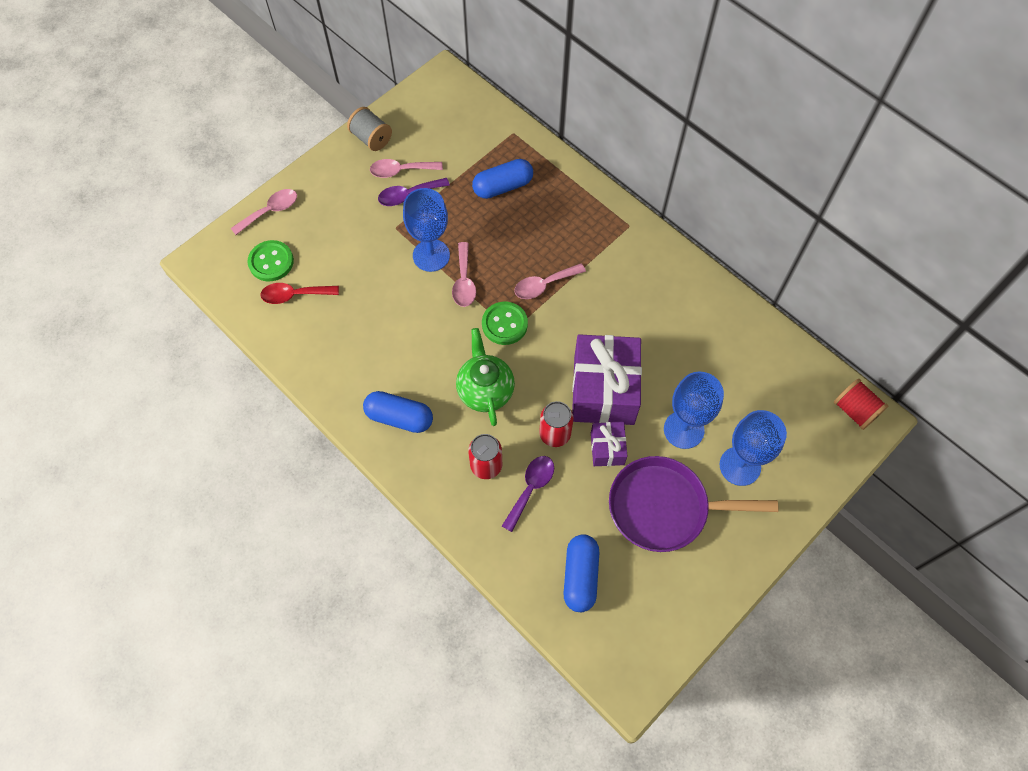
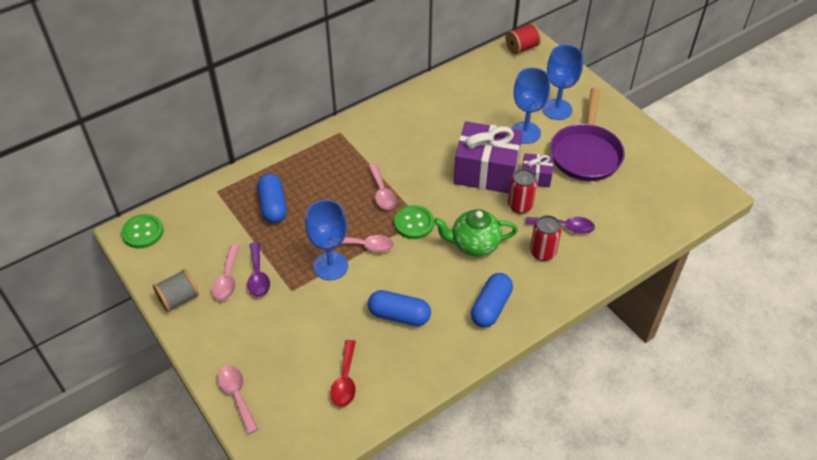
camera: 80 degrees left, 15 degrees down
(271, 262) = (300, 399): green button -> green button (143, 232)
(531, 488) = (565, 227): purple spoon -> purple spoon turned 150 degrees clockwise
(580, 576) = (637, 208): blue capsule -> blue capsule (399, 315)

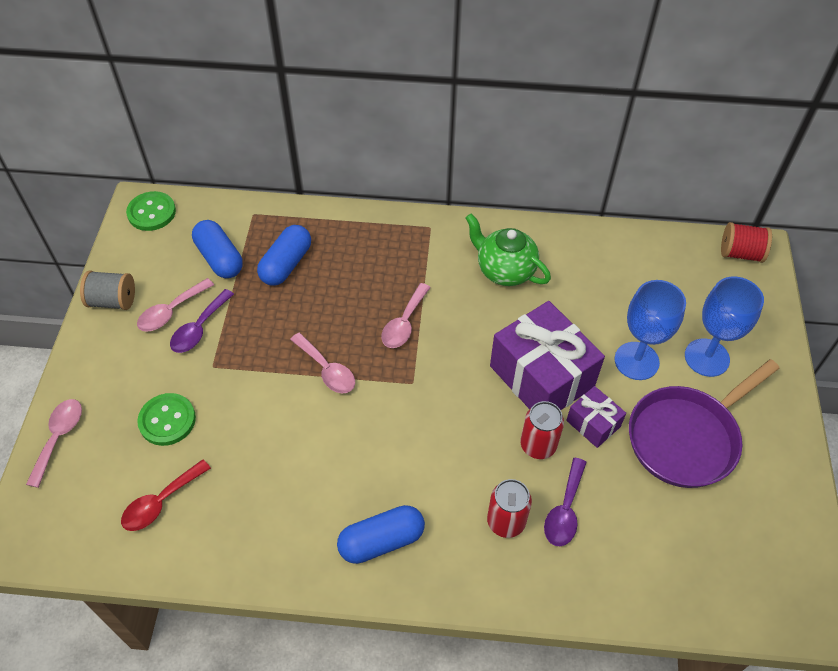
camera: 40 degrees right, 5 degrees up
(330, 266) = (273, 368): blue goblet -> none
(399, 315) = (281, 473): blue capsule -> blue capsule (220, 258)
(414, 223) = (401, 381): green button -> green button (167, 420)
(474, 244) = (439, 453): green teapot -> green teapot (504, 270)
(565, 227) = (564, 510): purple spoon -> purple spoon turned 60 degrees clockwise

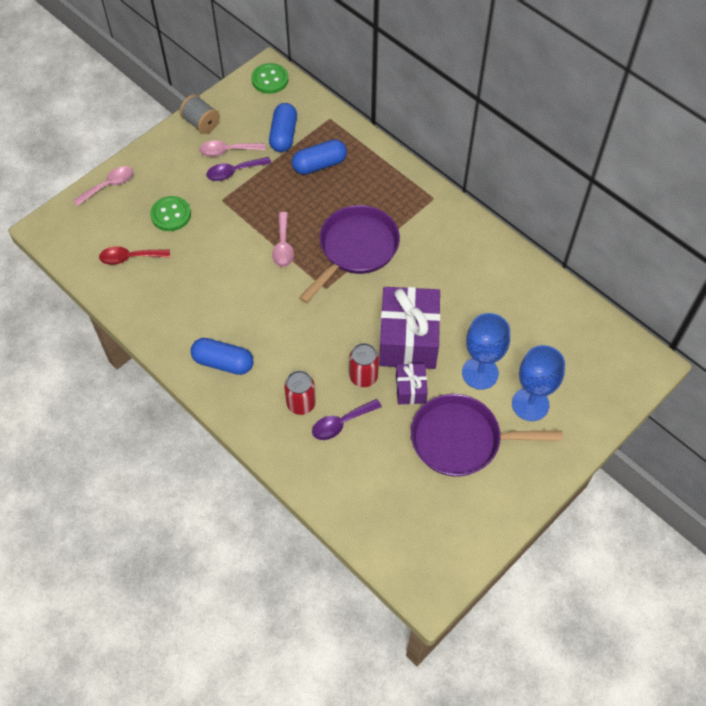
camera: 40 degrees right, 5 degrees up
(404, 323) = (355, 249): pink spoon -> purple pan
(504, 270) = (453, 258): green teapot -> none
(740, 253) = (635, 356): red spool -> none

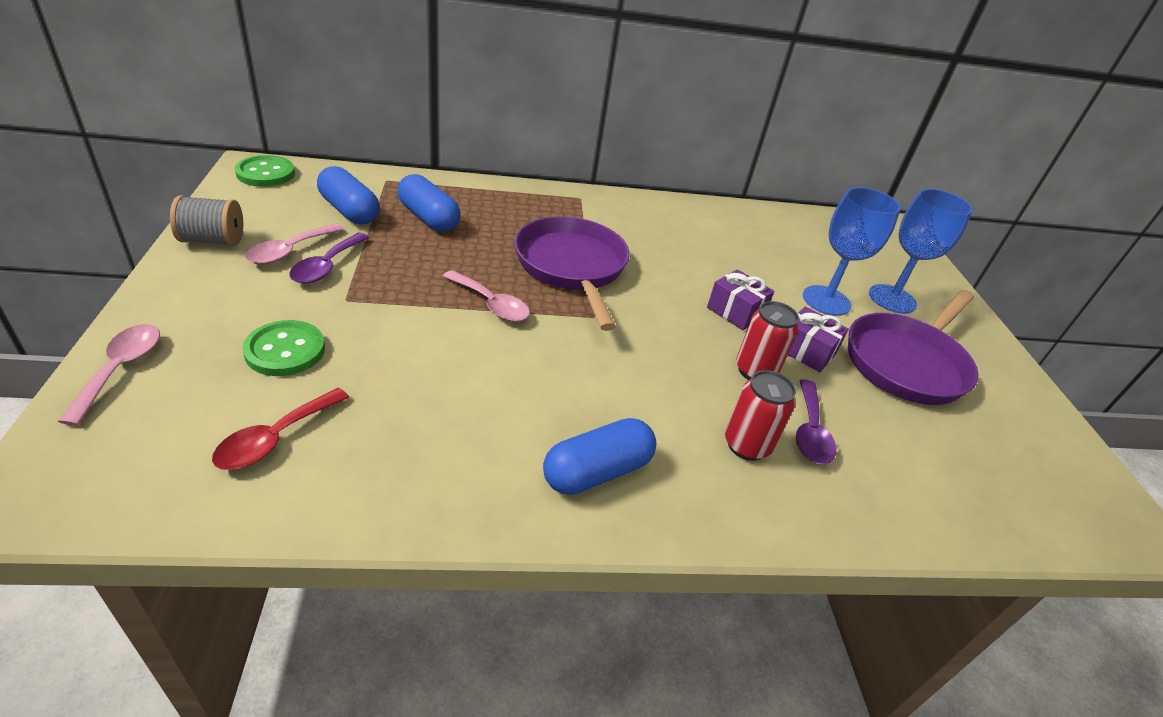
camera: 55 degrees left, 20 degrees down
(319, 164) = (428, 218): blue capsule -> blue capsule turned 60 degrees counterclockwise
(408, 339) = (735, 312): purple gift -> purple gift, size x0.49

